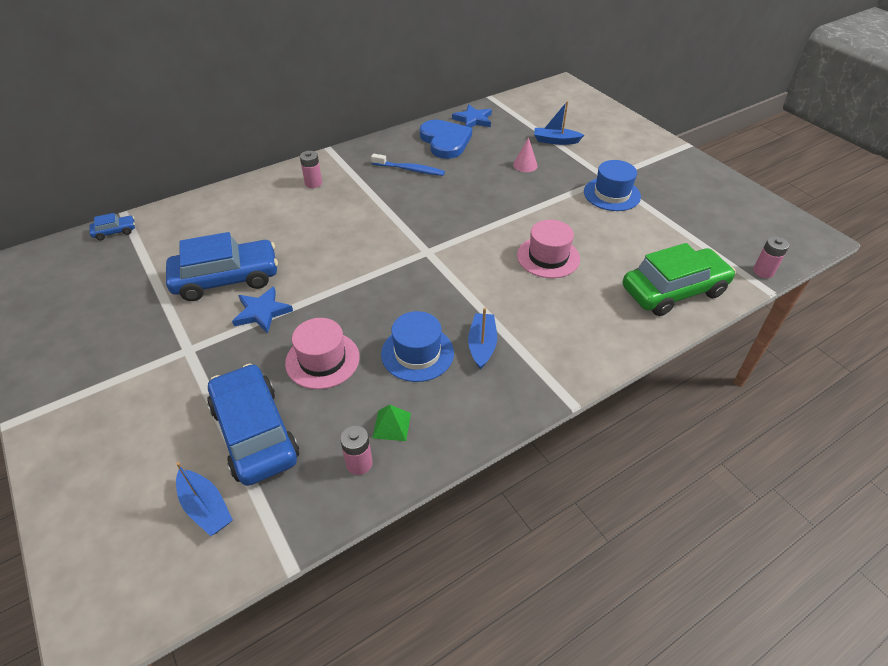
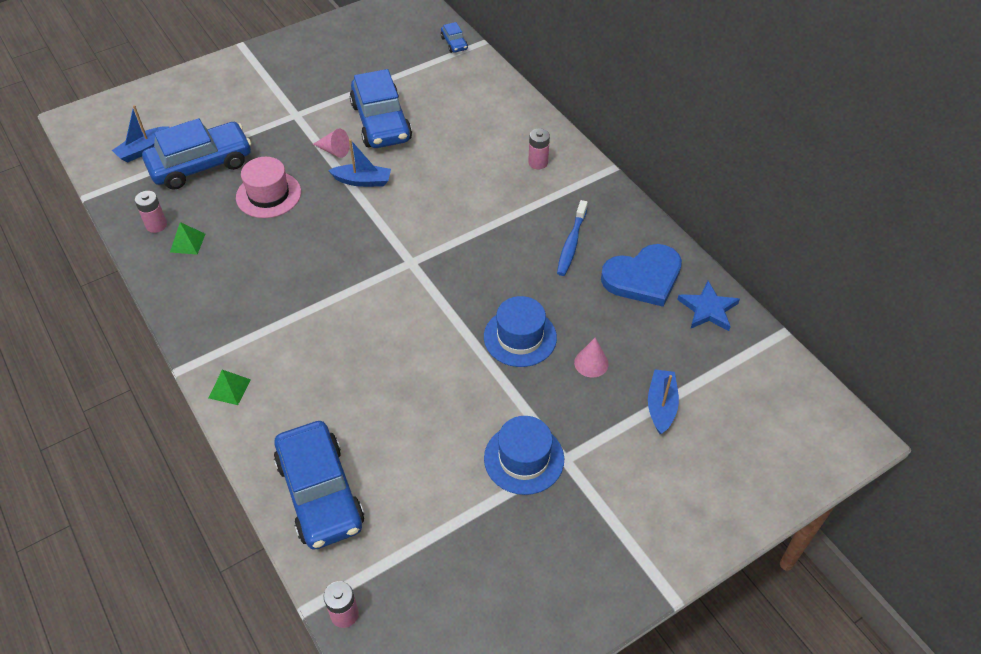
camera: 90 degrees right, 5 degrees up
(262, 312) = (334, 150): blue star -> pink cone
(417, 353) = (264, 257): blue hat -> blue hat (520, 337)
(482, 345) = (265, 305): blue boat -> blue boat (362, 181)
(548, 257) = (393, 371): pink hat -> none
(586, 360) = (229, 388): none -> green pyramid
(673, 291) = (320, 493): green car -> blue car

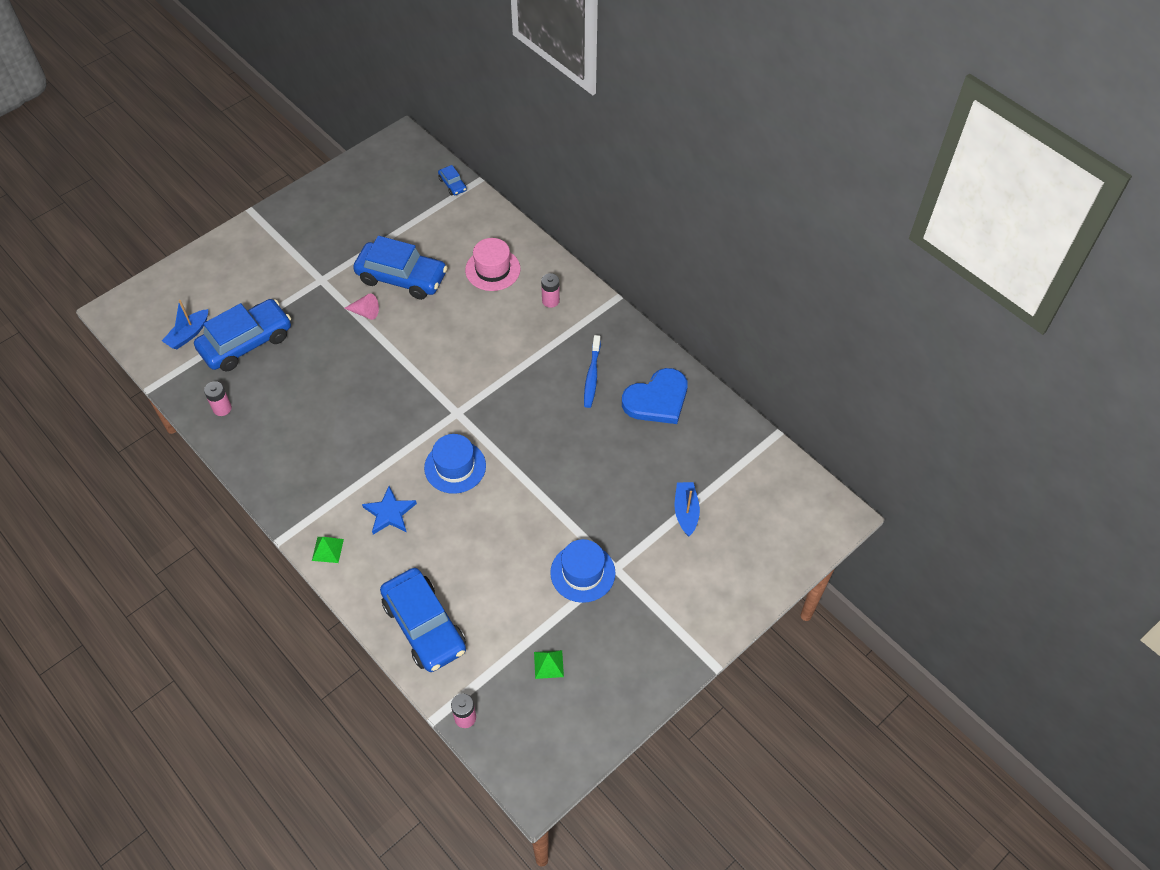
camera: 10 degrees left, 5 degrees up
(187, 242) = (255, 421): green pyramid -> green pyramid (548, 664)
(268, 195) = (316, 365): pink hat -> pink hat (492, 269)
(362, 181) = (398, 339): blue boat -> none
(381, 122) = (402, 277): blue car -> blue car turned 45 degrees counterclockwise
(520, 337) = (562, 468): blue hat -> blue hat (455, 467)
(591, 363) = (624, 483): pink cone -> none
(708, 309) = (714, 421): blue star -> blue star (389, 513)

